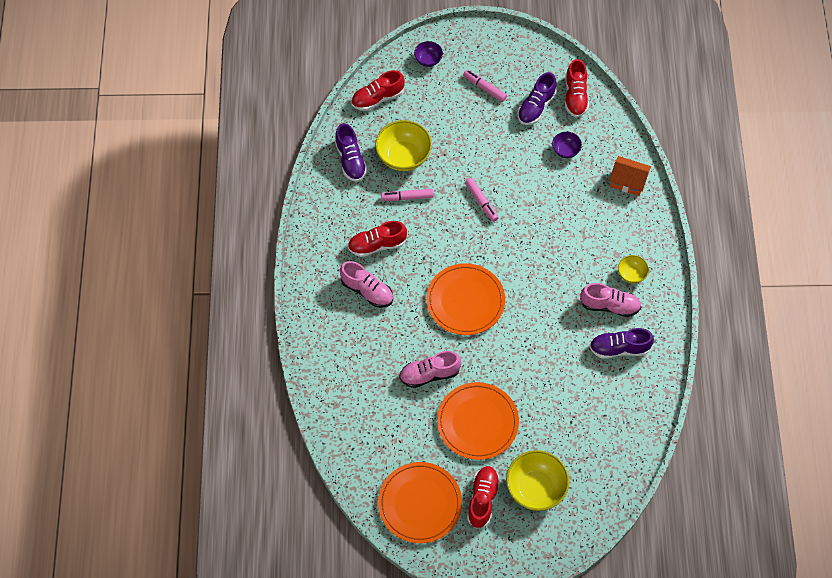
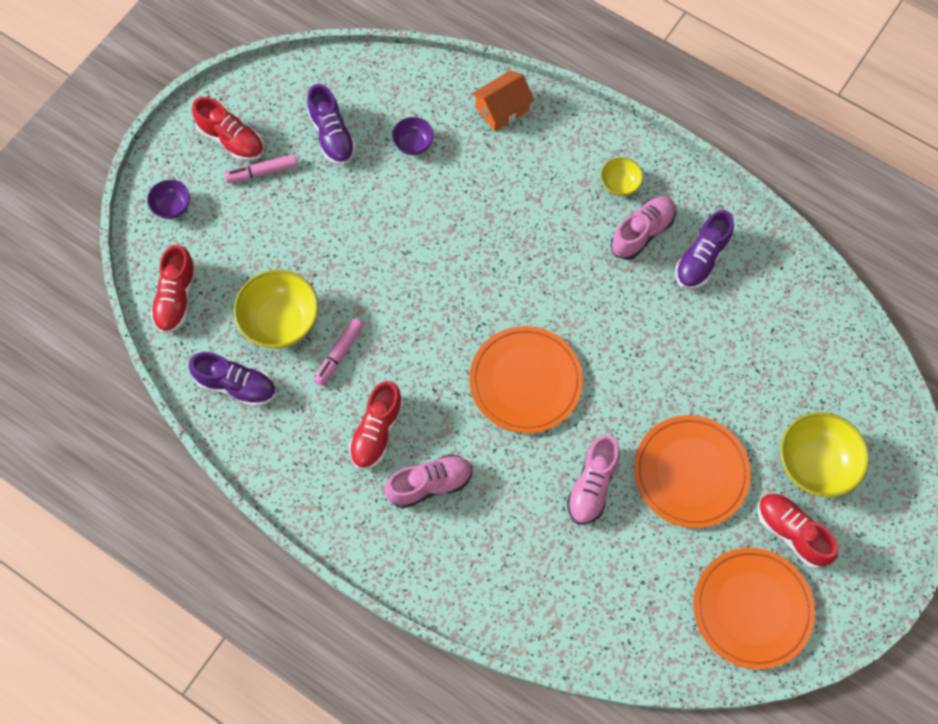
camera: 55 degrees left, 5 degrees up
(481, 202) = (409, 277): pink marker -> none
(575, 96) = (352, 87): red shoe -> red shoe (231, 140)

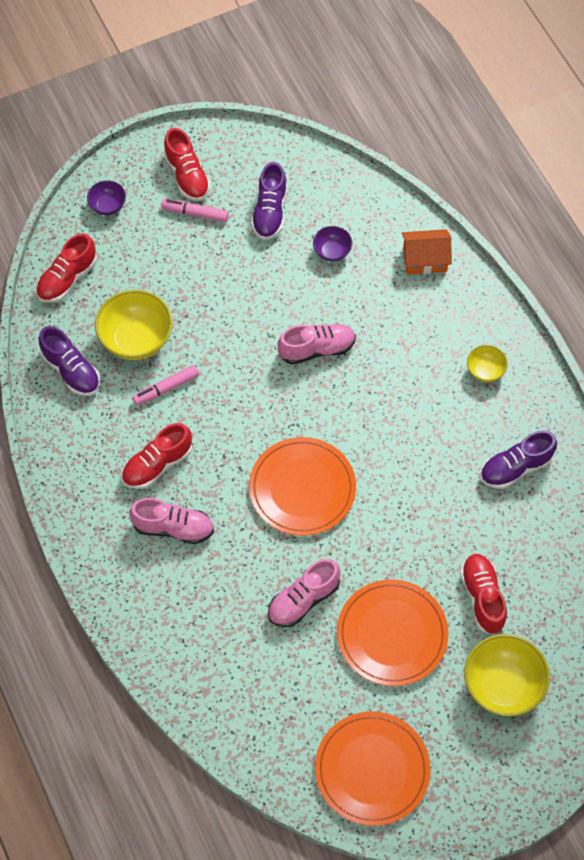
camera: 30 degrees right, 5 degrees down
(642, 233) = (478, 420): pink shoe -> pink shoe (317, 349)
(791, 532) = (446, 728): red shoe -> red shoe (482, 597)

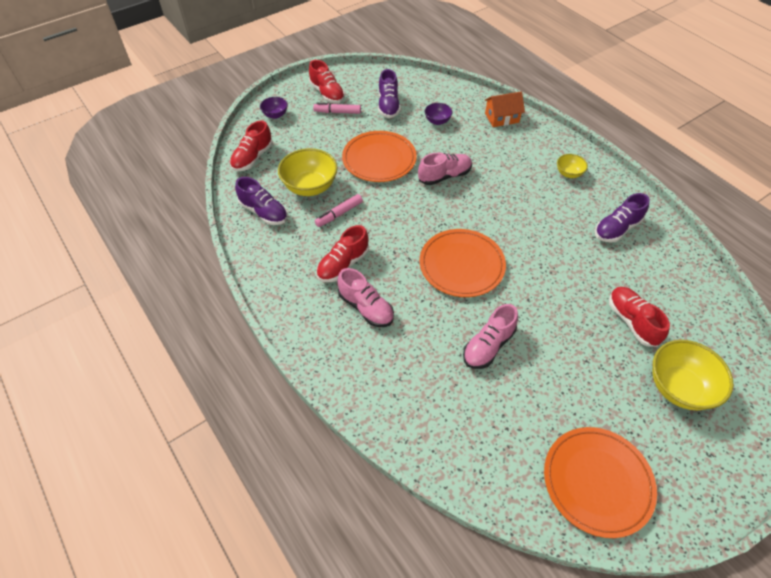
camera: 10 degrees left, 10 degrees down
(173, 528) = (366, 307): pink shoe -> pink shoe turned 45 degrees clockwise
(392, 634) = (571, 361): orange plate -> orange plate (379, 159)

